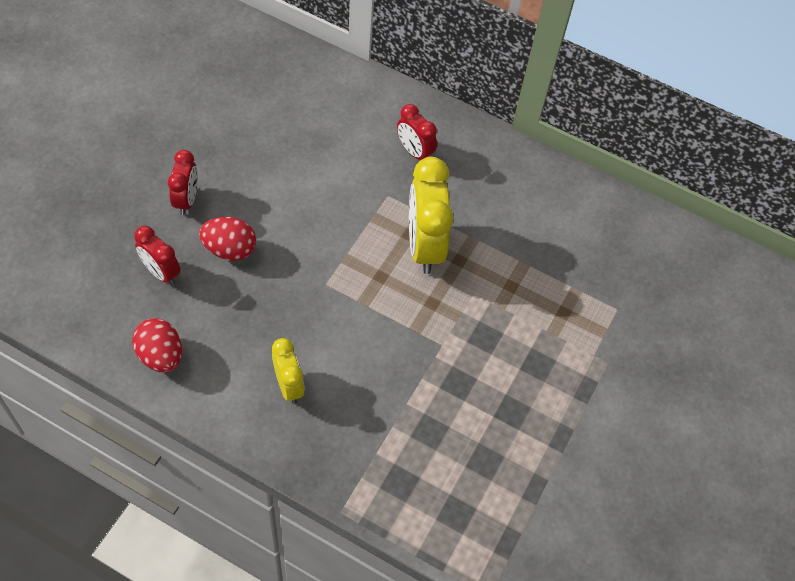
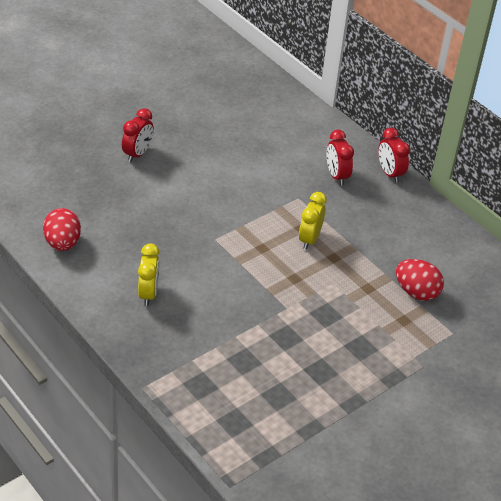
camera: 25 degrees right, 15 degrees down
(161, 272) = (92, 192): red clock -> red clock (389, 173)
(230, 249) = (152, 194): red egg -> red egg (416, 292)
(424, 246) = (309, 239): yellow clock -> yellow clock, size x0.57

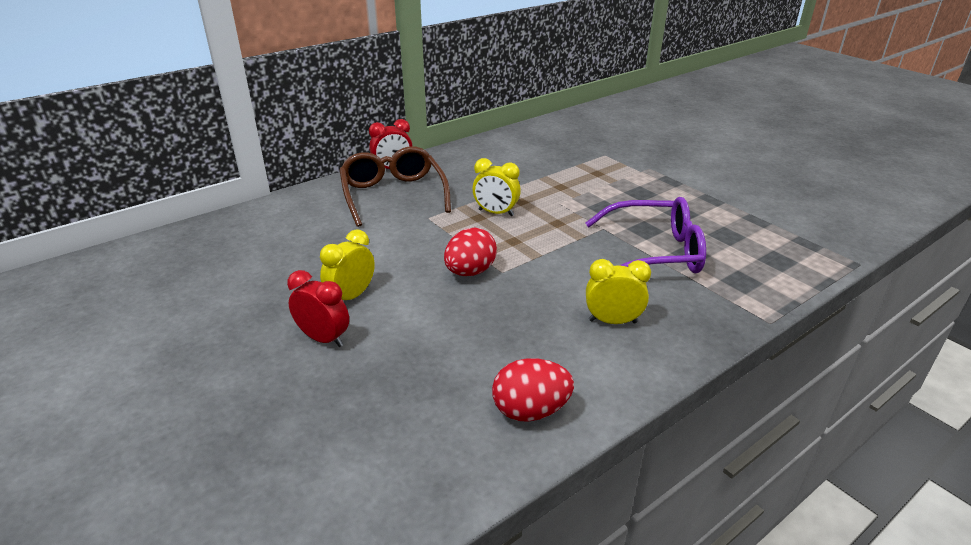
camera: 85 degrees left, 10 degrees down
(183, 162) = (351, 296): none -> yellow clock
(246, 336) = (654, 252): none -> purple glasses
(336, 176) = (393, 195): red clock -> brown glasses
(416, 292) = (560, 166): red egg -> red egg (470, 272)

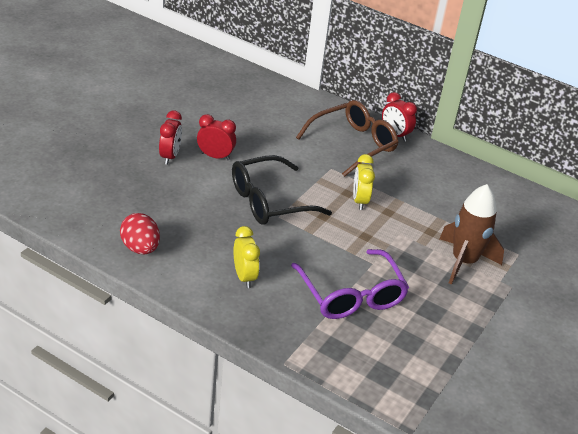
camera: 65 degrees right, 5 degrees up
(351, 296) = (215, 156): yellow clock -> red clock
(470, 272) = (269, 201): red egg -> black glasses
(610, 181) = (464, 261): none -> brown rocket

